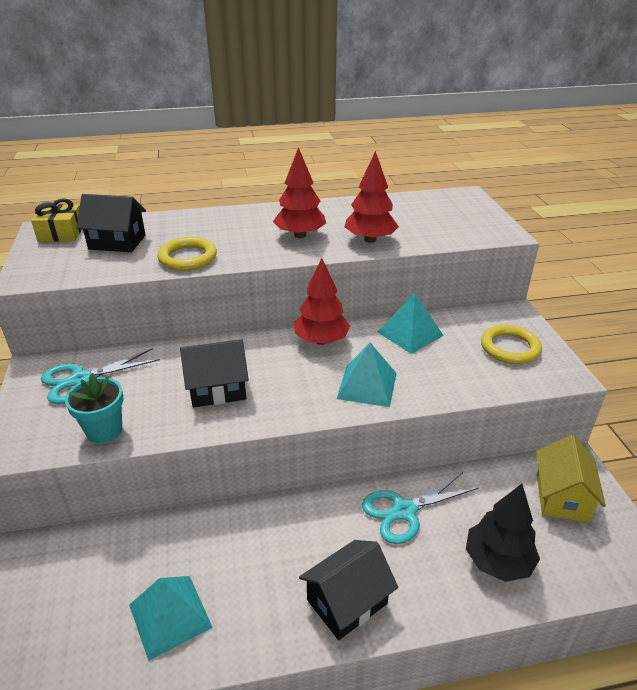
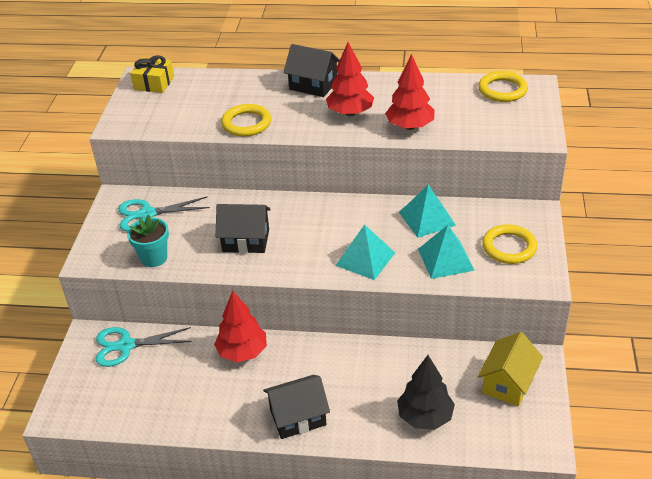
camera: 20 degrees right, 5 degrees up
(117, 242) = (195, 99): black house -> black house (313, 85)
(170, 616) = (173, 397): turquoise pyramid -> turquoise pyramid (445, 259)
(321, 341) = (346, 212): red tree -> red tree (242, 352)
(404, 511) = (371, 366): turquoise scissors -> turquoise scissors (126, 346)
(439, 201) = (502, 90): none -> yellow ring

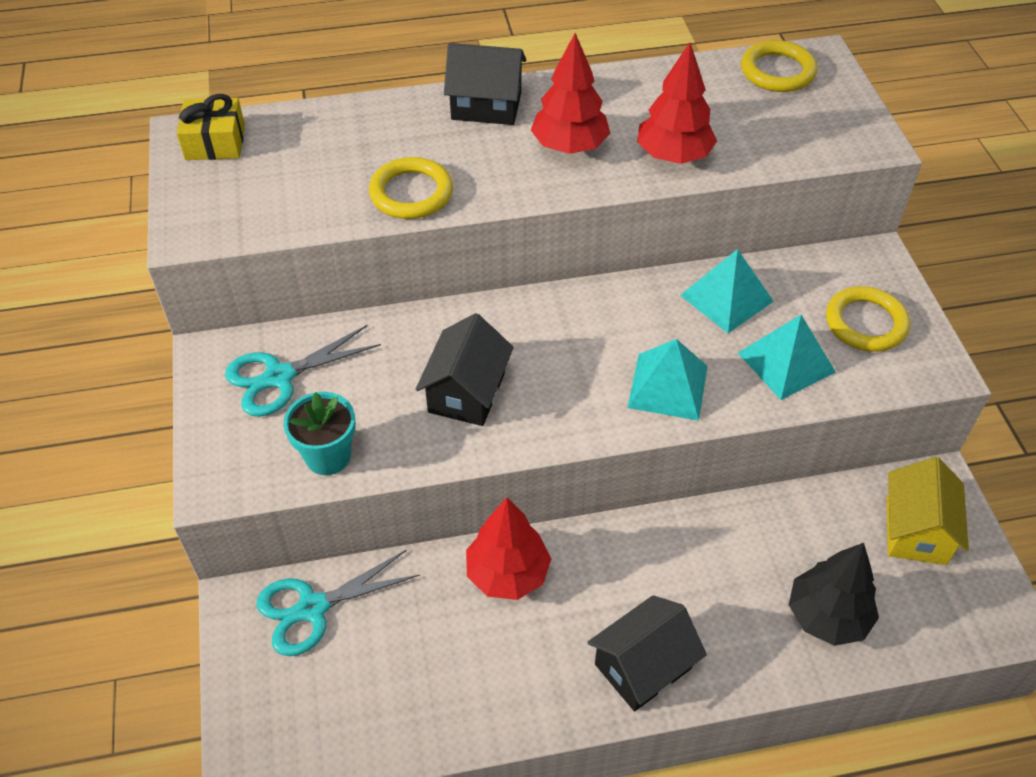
camera: 20 degrees left, 10 degrees up
(246, 240) = (466, 392): black house -> black house turned 60 degrees counterclockwise

